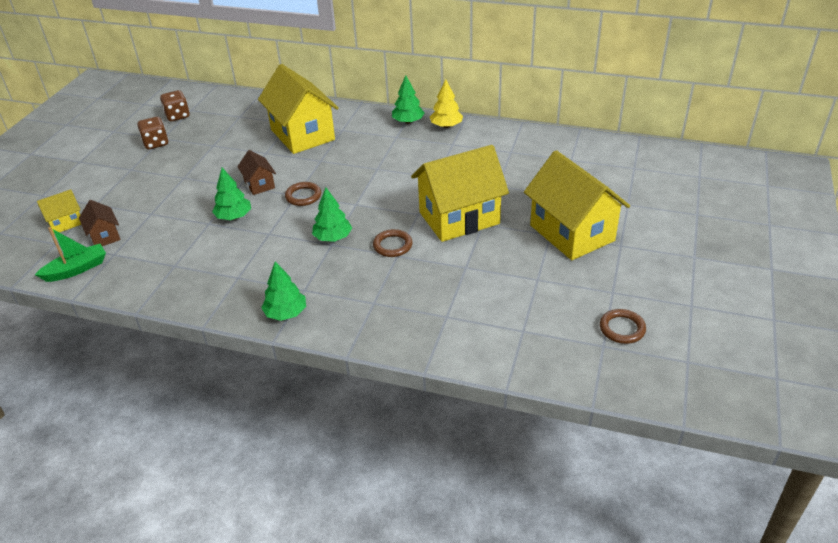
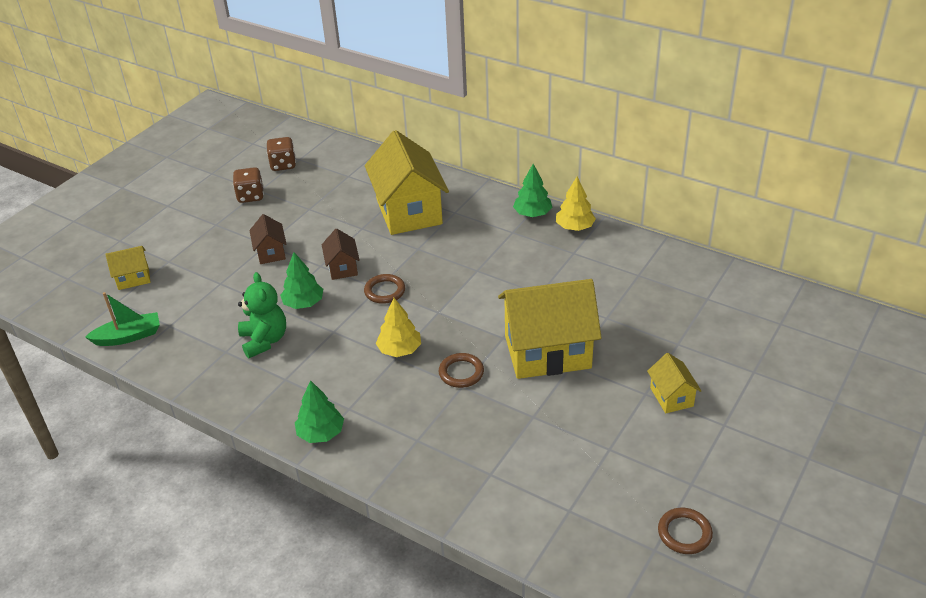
camera: 15 degrees right, 0 degrees up
(104, 236) = (166, 302): brown house -> brown house (271, 252)
(208, 251) = (264, 340): none -> green teddy bear
(333, 237) = (400, 350): green tree -> yellow tree
(572, 233) = (671, 397): yellow house -> yellow house, size x0.47

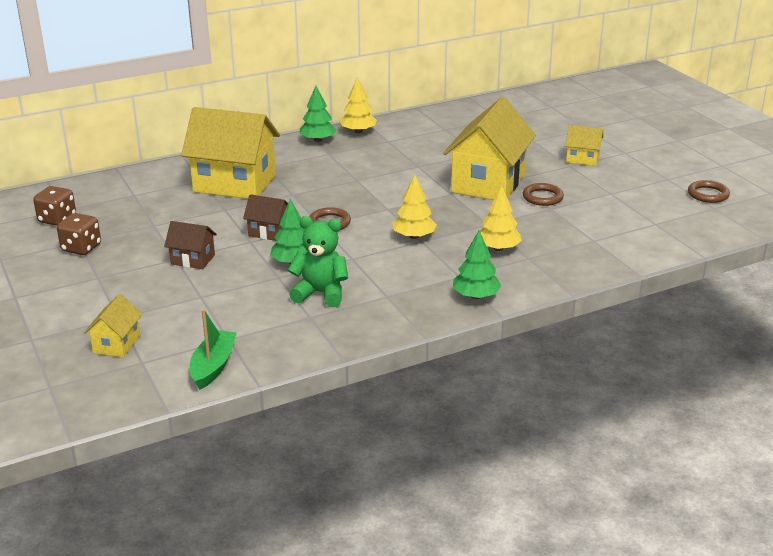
camera: 60 degrees left, 10 degrees down
(419, 412) = (498, 248): none -> yellow tree
(461, 373) = (472, 220): brown ring -> brown ring (542, 197)

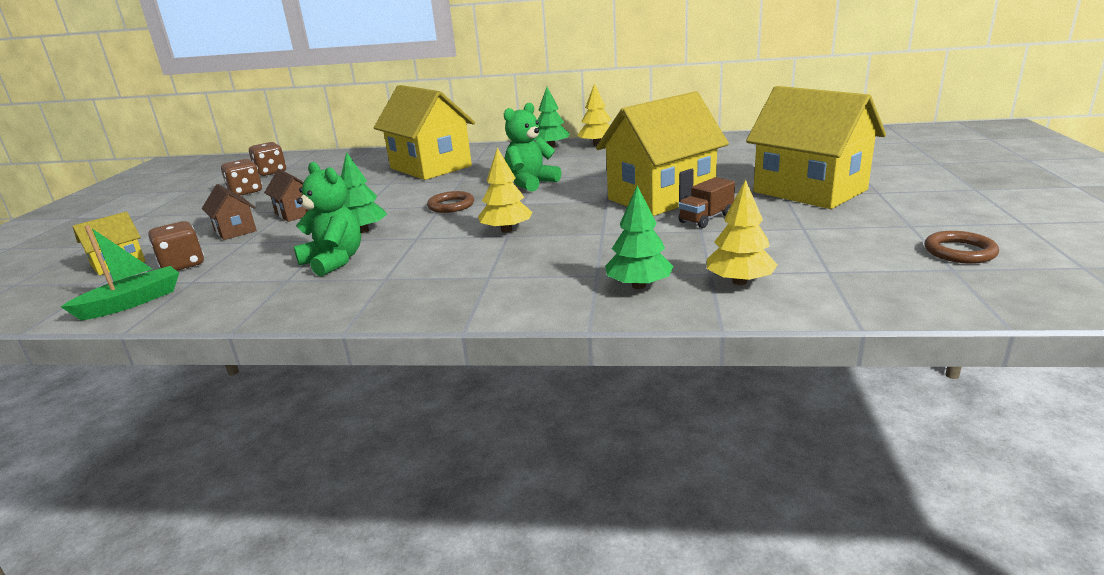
camera: 35 degrees right, 5 degrees down
(187, 329) = (183, 265): none -> brown dice
(269, 232) = (389, 204): brown house -> brown house (235, 230)
(363, 187) = (531, 183): none -> green teddy bear
(476, 296) = (471, 301): green tree -> green tree (639, 285)
(498, 248) = (576, 258): yellow tree -> yellow tree (739, 282)
(542, 197) = (706, 219): brown ring -> brown truck
(582, 159) = (809, 191): yellow house -> yellow house, size x2.15

